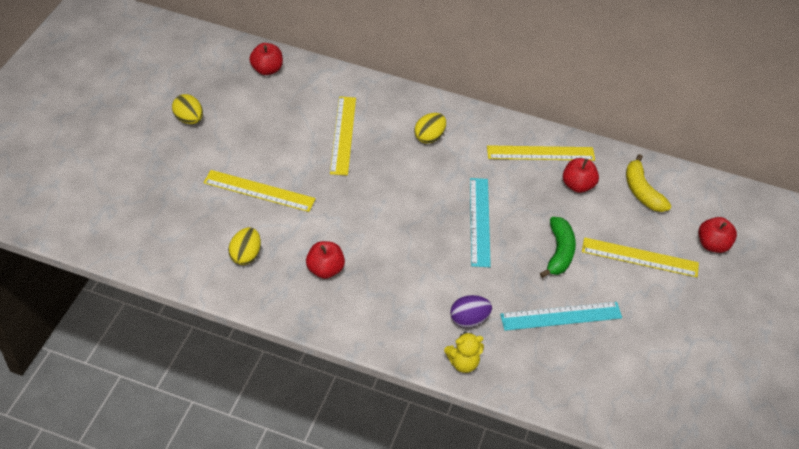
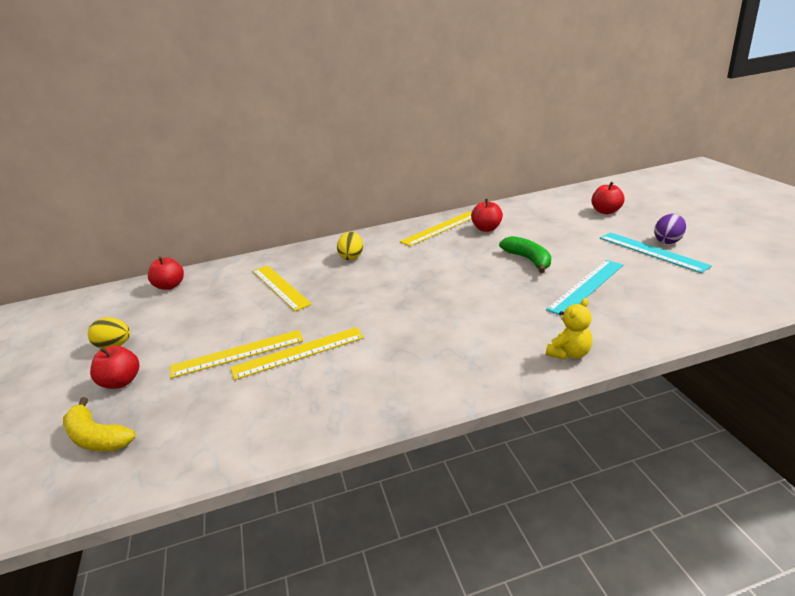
camera: 30 degrees left, 20 degrees down
(246, 255) = (272, 403): yellow egg -> none
(325, 269) = (365, 368): red apple -> red apple (121, 382)
(469, 320) = (529, 326): purple egg -> purple egg (668, 241)
(479, 221) = (450, 275): turquoise ruler -> turquoise ruler (651, 251)
(640, 257) = (579, 236): yellow ruler -> yellow ruler (298, 353)
(642, 191) = (528, 213): yellow banana -> yellow banana (97, 438)

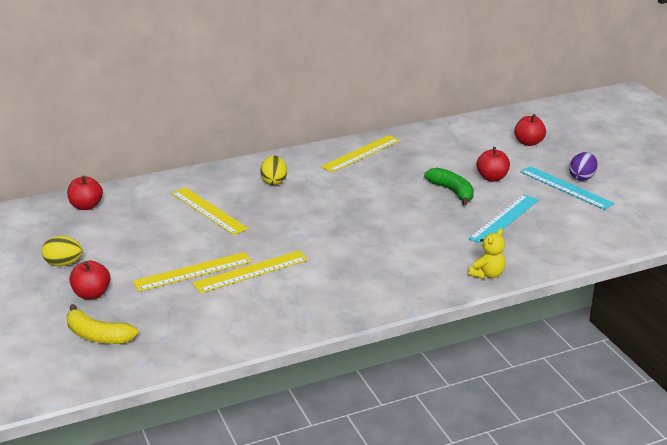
camera: 10 degrees left, 0 degrees up
(487, 229) = (409, 156): red apple -> red apple (492, 178)

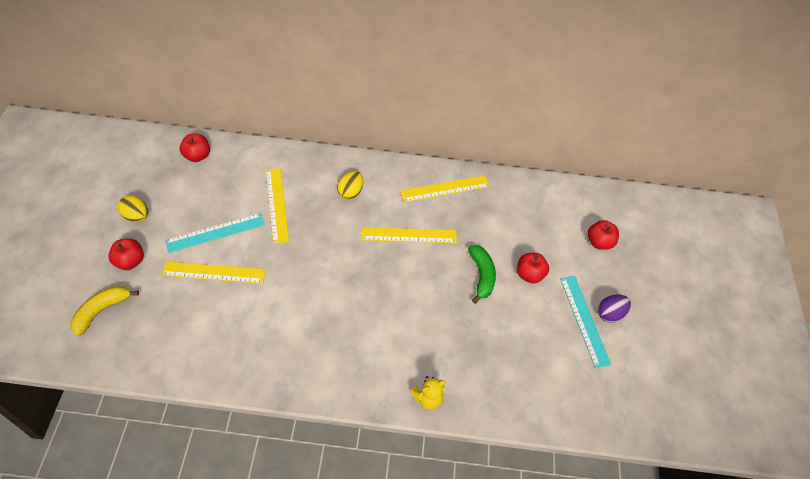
camera: 25 degrees right, 25 degrees up
(97, 336) = (101, 311): yellow banana -> yellow banana turned 75 degrees clockwise
(251, 272) = (254, 295): yellow ruler -> yellow ruler (409, 235)
(504, 219) = (497, 334): turquoise ruler -> turquoise ruler (215, 232)

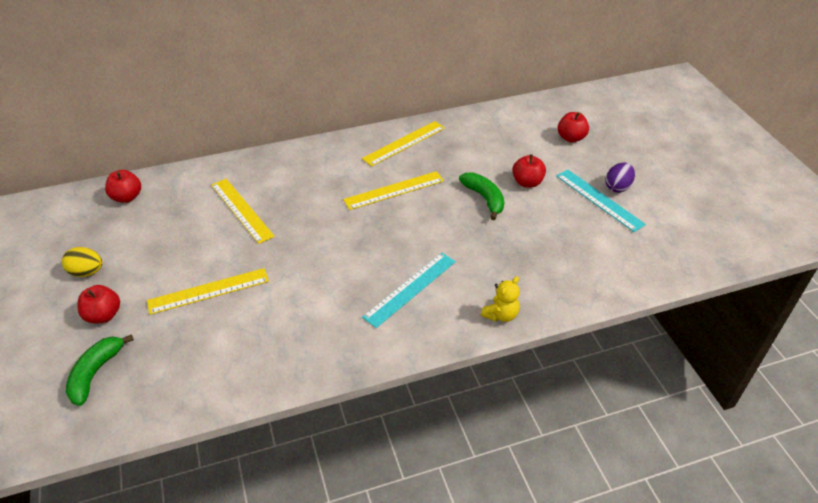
camera: 20 degrees left, 10 degrees down
(101, 311) = (95, 373): yellow banana -> green banana
(215, 232) = (188, 256): turquoise ruler -> turquoise ruler (410, 288)
(350, 192) = (312, 175): yellow egg -> none

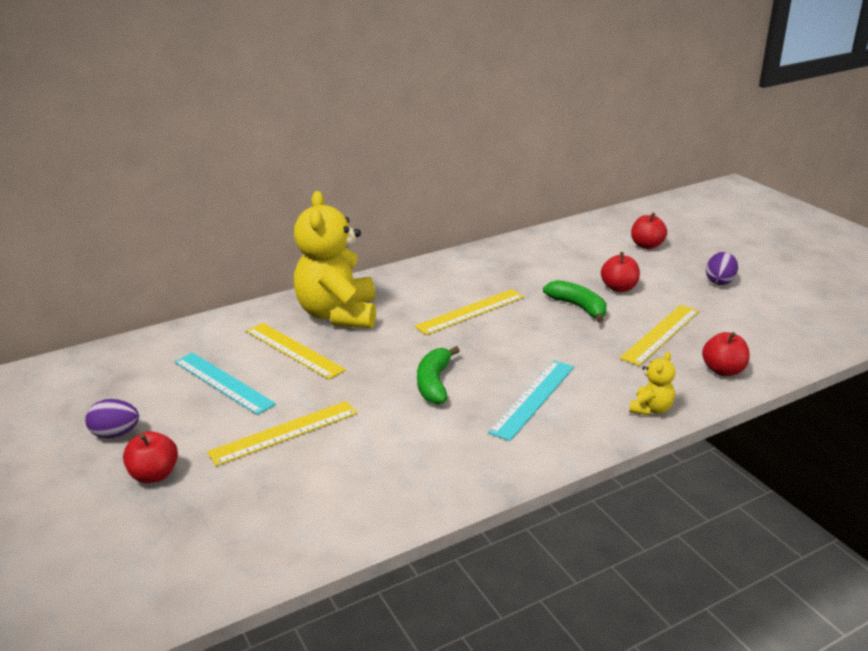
camera: 10 degrees left, 15 degrees down
(87, 272) = (115, 434): yellow egg -> purple egg
(95, 373) = (165, 536): green banana -> green banana (434, 383)
(127, 197) = (142, 354): red apple -> red apple (723, 370)
(288, 178) = (338, 315): none -> yellow teddy bear
(404, 143) = (462, 269): yellow ruler -> yellow ruler (661, 334)
(599, 200) = (705, 294): turquoise ruler -> turquoise ruler (223, 382)

